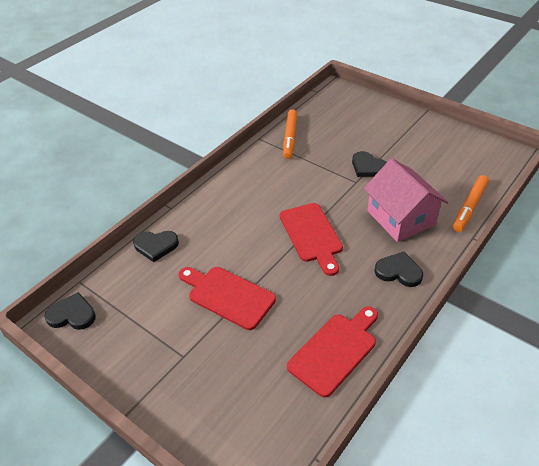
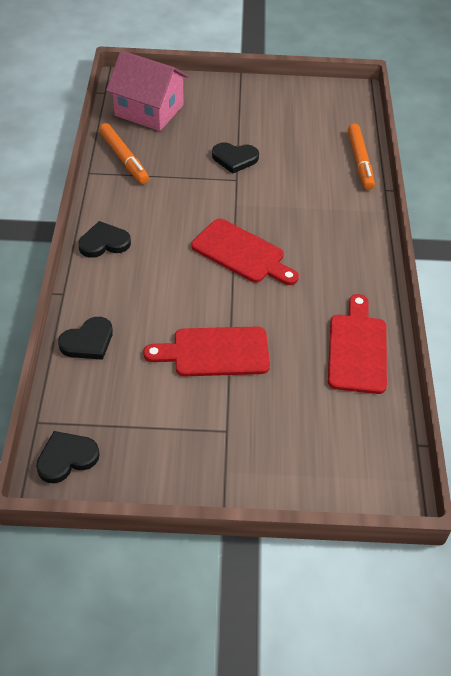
camera: 40 degrees left, 5 degrees up
(398, 271) = (350, 250): black heart -> black heart (104, 242)
(400, 218) = (309, 198): pink house -> pink house (149, 110)

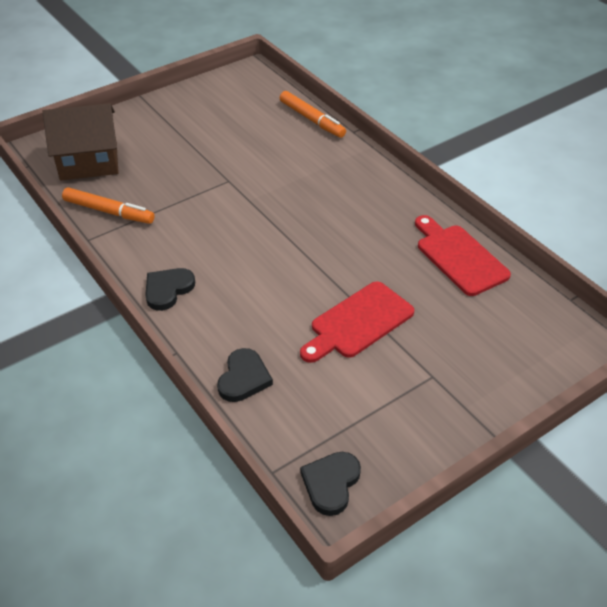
camera: 35 degrees left, 5 degrees down
(149, 110) = (88, 161): pink house -> brown house
(235, 159) = (209, 165): black heart -> none
(242, 253) = (295, 235): red cutting board -> none

